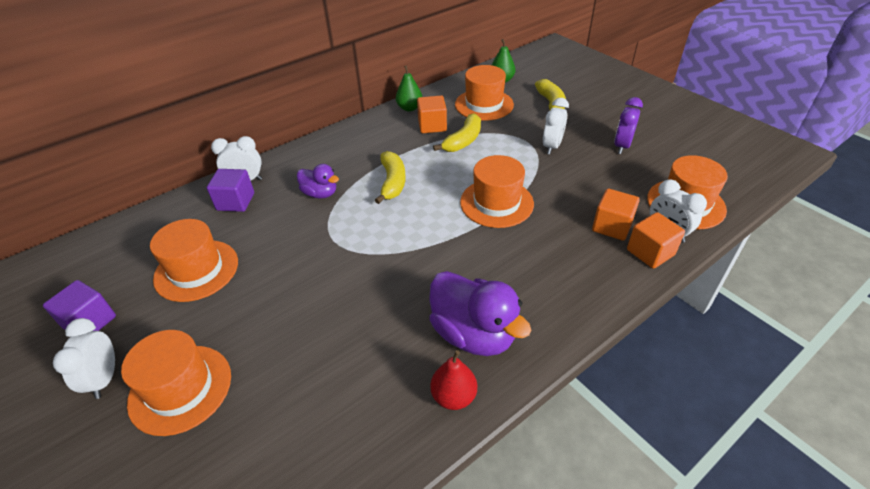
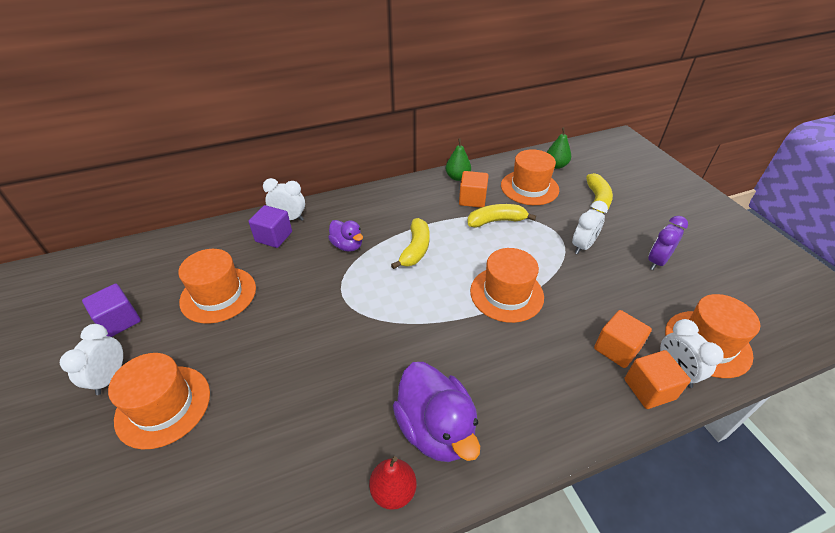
camera: 15 degrees right, 0 degrees up
(463, 141) = (496, 221): yellow banana -> yellow banana turned 150 degrees counterclockwise

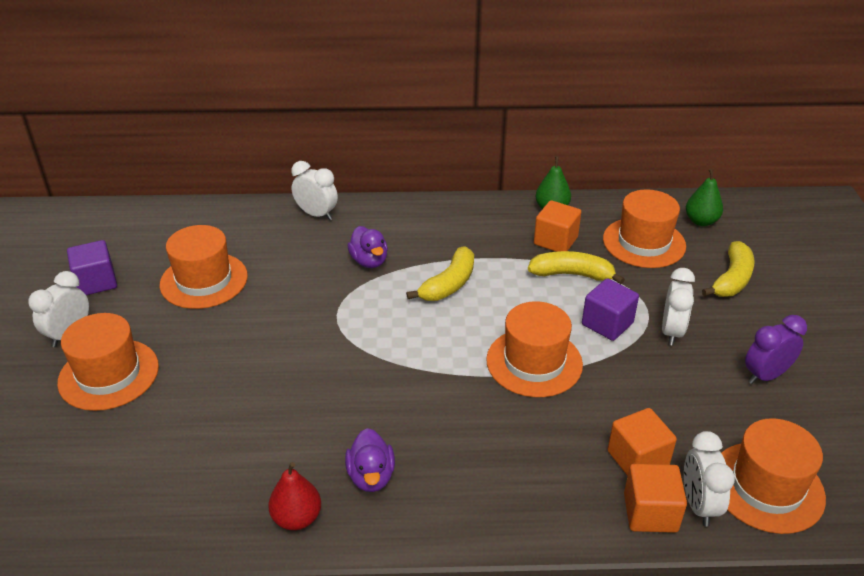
camera: 20 degrees right, 5 degrees down
(274, 237) = (289, 232): purple cube -> purple cube (607, 324)
(436, 429) = (371, 476): purple duck -> purple duck, size x0.57
(582, 246) = (671, 332): white clock -> white clock turned 45 degrees counterclockwise

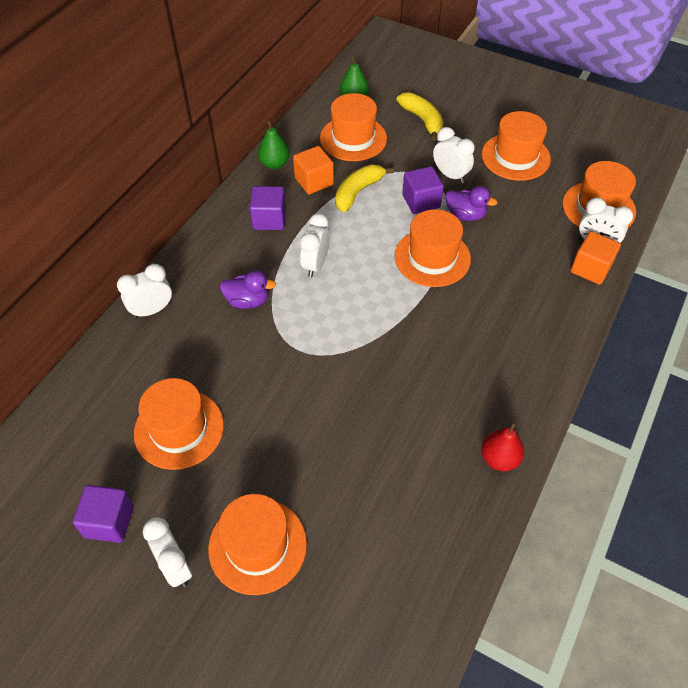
camera: 60 degrees left, 15 degrees up
(371, 476) = (485, 398): purple duck -> purple duck (465, 215)
(449, 284) = (315, 265): yellow banana -> white clock
(478, 234) = (269, 219): none -> purple cube
(637, 459) = (547, 252): orange cube -> none
(765, 375) = (515, 157): purple clock -> orange hat

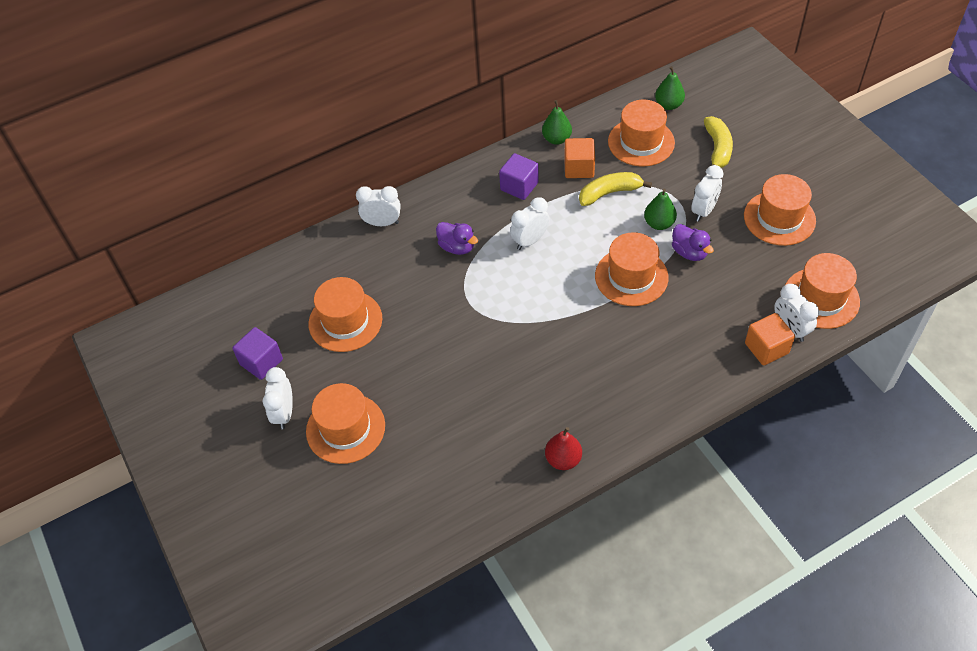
camera: 35 degrees right, 0 degrees up
(421, 201) = (659, 223): purple cube -> green pear
(450, 175) = (703, 211): white clock -> white clock turned 45 degrees clockwise

